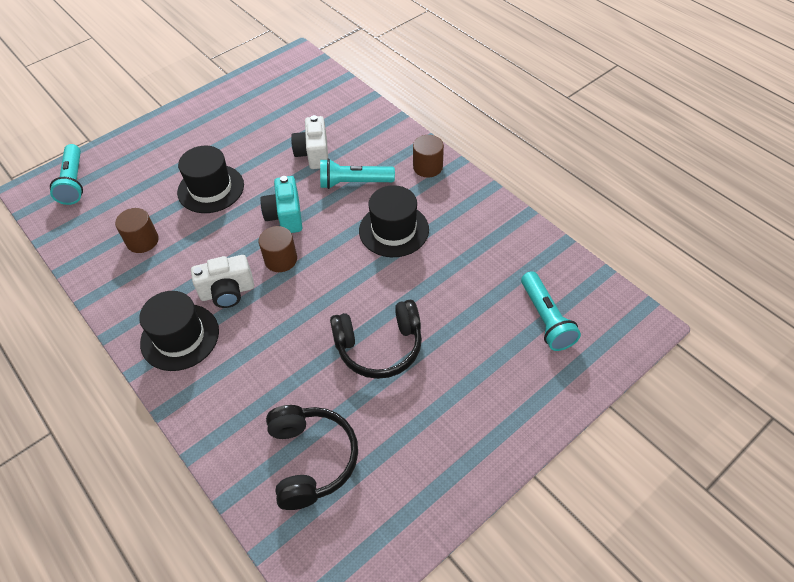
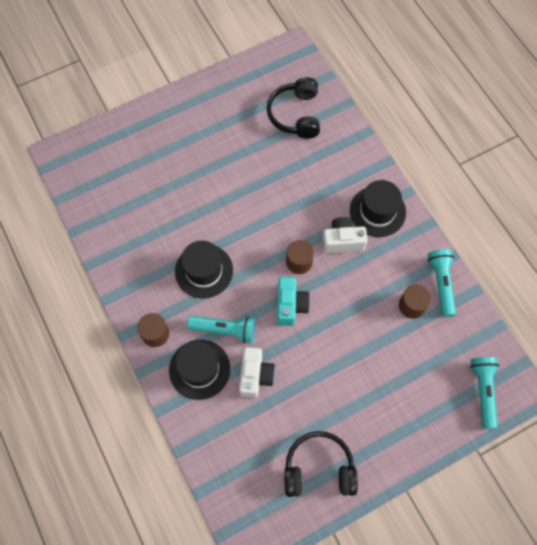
camera: 170 degrees left, 15 degrees up
(211, 189) = (354, 353): black hat -> black hat (199, 369)
(379, 347) = (239, 175): black headphones -> black headphones (318, 468)
(546, 319) = (119, 172): turquoise flashlight -> turquoise flashlight (441, 284)

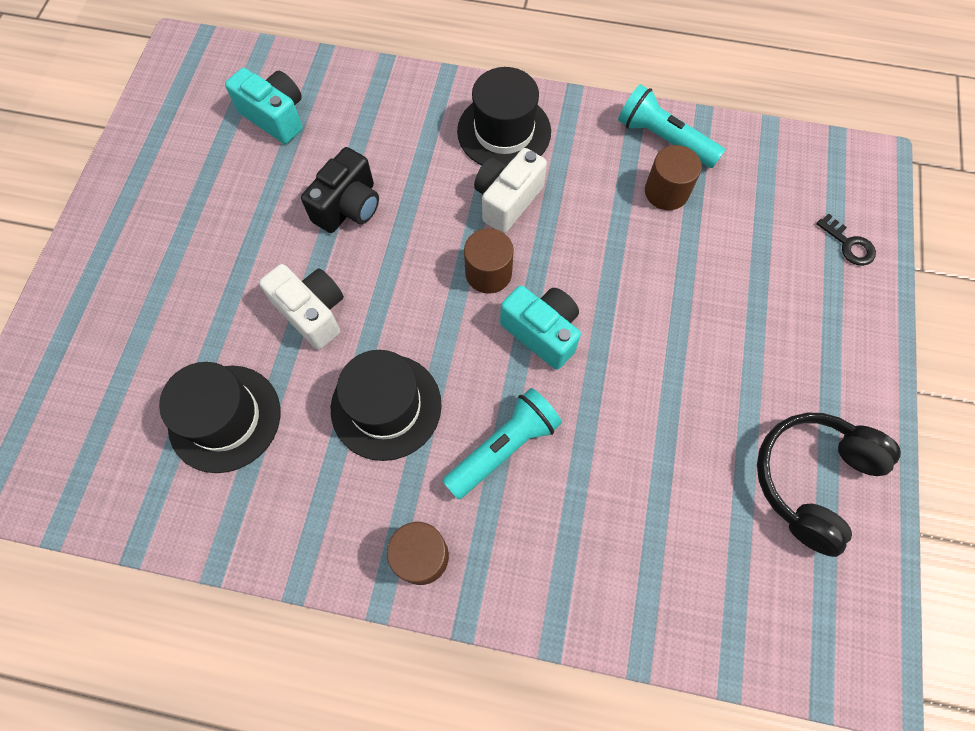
camera: 50 degrees left, 0 degrees up
(199, 369) = (533, 533): black hat -> black hat (225, 418)
(255, 376) = (608, 459): white camera -> white camera (312, 312)
(279, 181) = (349, 207): none -> black camera
(295, 114) = (275, 117): black headphones -> turquoise camera
(460, 409) = (849, 244): none -> black key
(483, 391) = (842, 203): turquoise flashlight -> none

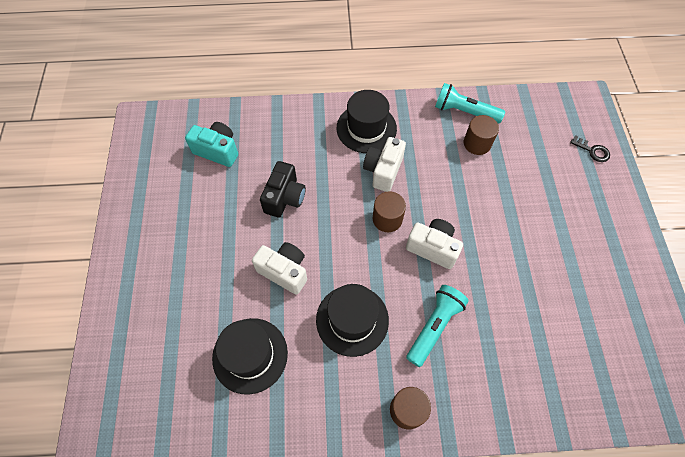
camera: 15 degrees left, 5 degrees down
(542, 332) = (433, 248): turquoise camera -> white camera
(811, 479) = (621, 297): black headphones -> none

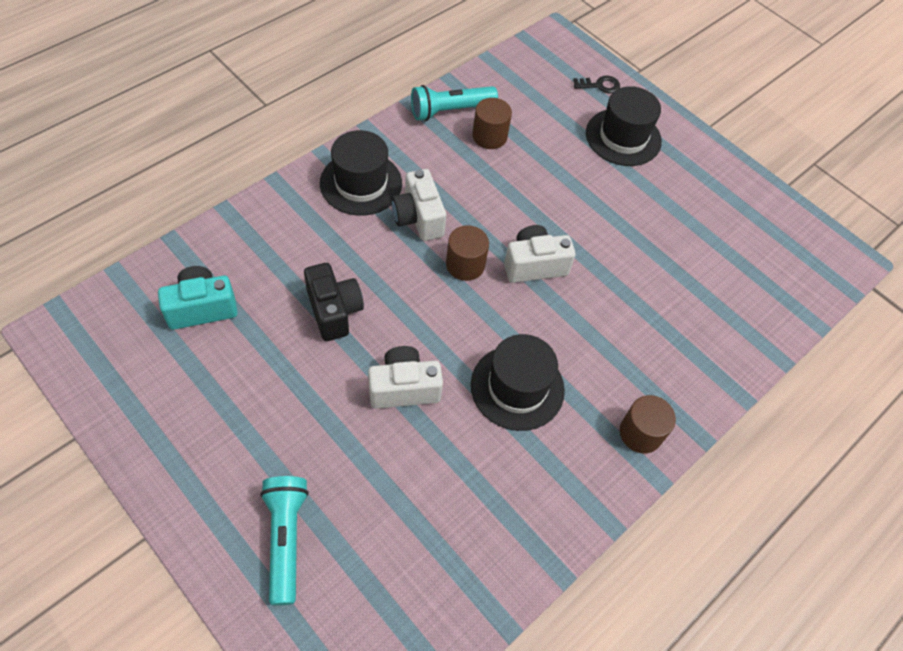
camera: 45 degrees left, 5 degrees down
(250, 355) = (444, 498): black hat -> black hat (623, 137)
(434, 326) = (599, 339): turquoise flashlight -> turquoise flashlight (286, 539)

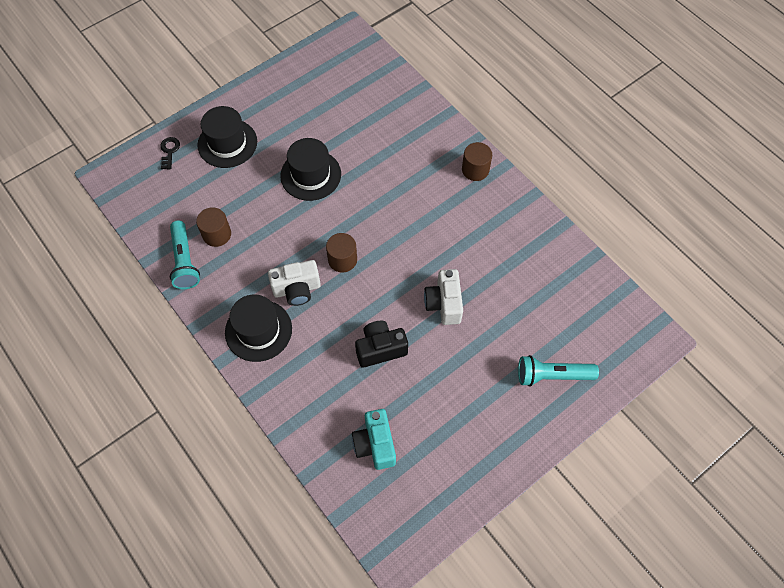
camera: 80 degrees left, 5 degrees up
(517, 387) = (443, 235): black hat -> black hat (310, 175)
(534, 265) = (345, 215): white camera -> none

